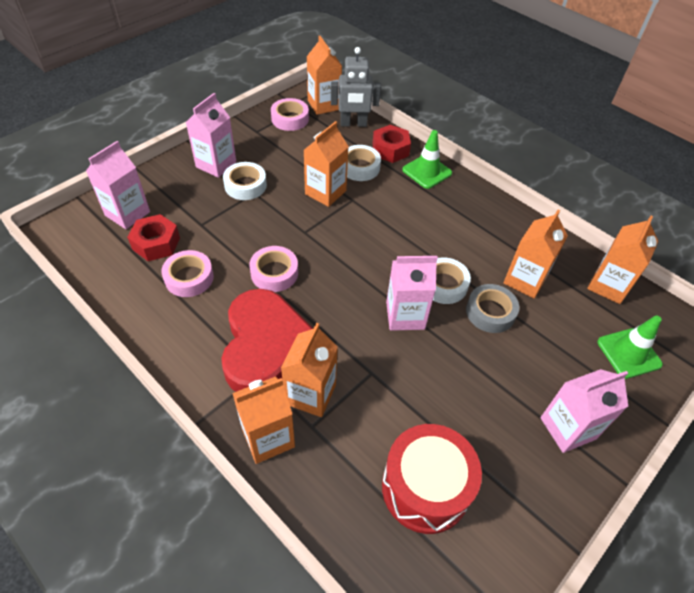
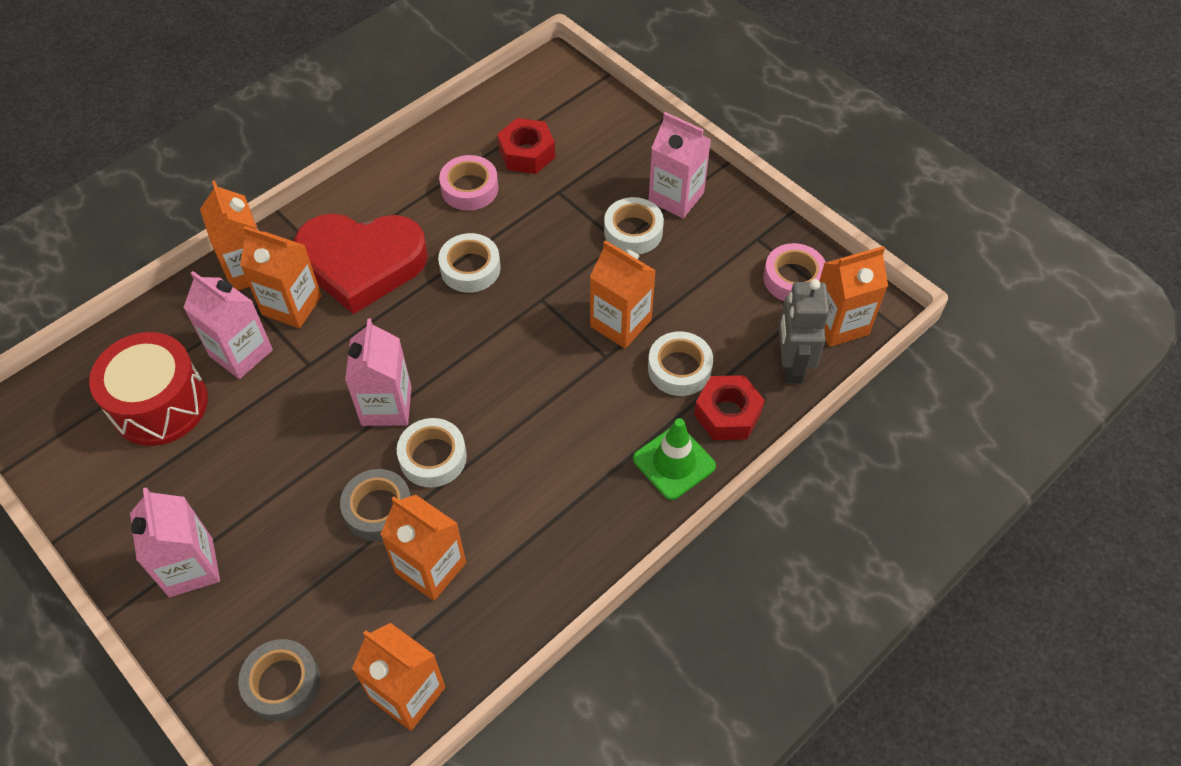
camera: 95 degrees right, 5 degrees up
(127, 214) = (578, 122): pink carton -> pink carton (241, 353)
(274, 273) = (470, 268): pink tape -> white tape
(628, 353) = (282, 683): green traffic cone -> grey tape

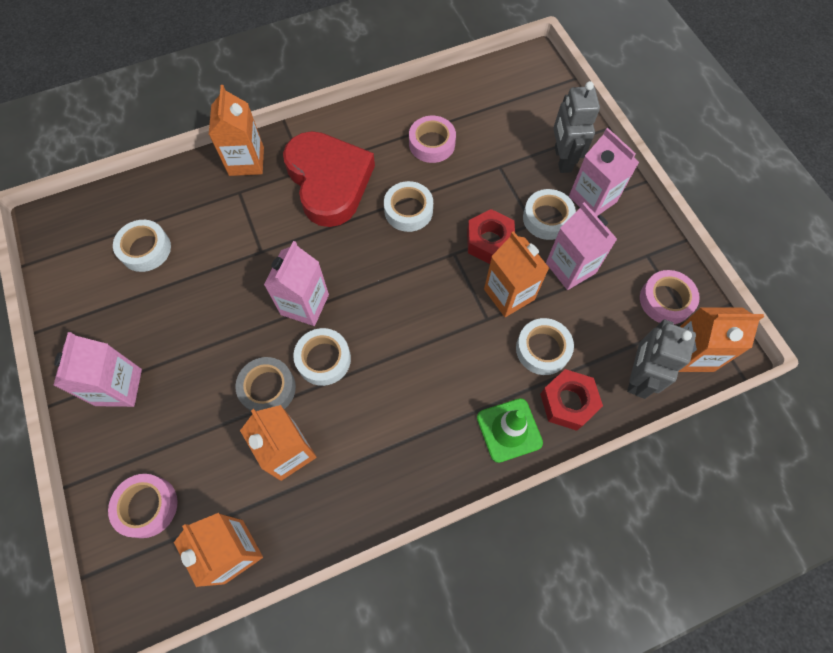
camera: 20 degrees right, 10 degrees up
(160, 404) = (145, 249): red drum -> white tape
(241, 353) = (216, 227): pink carton -> pink carton (570, 268)
(282, 683) = (147, 506): grey tape -> pink tape
(292, 305) = (266, 200): orange carton -> none
(362, 263) = (329, 181): red heart -> red heart turned 135 degrees counterclockwise
(526, 153) = (486, 127): red nut -> red nut (489, 241)
(626, 164) = (562, 159): none -> grey robot

